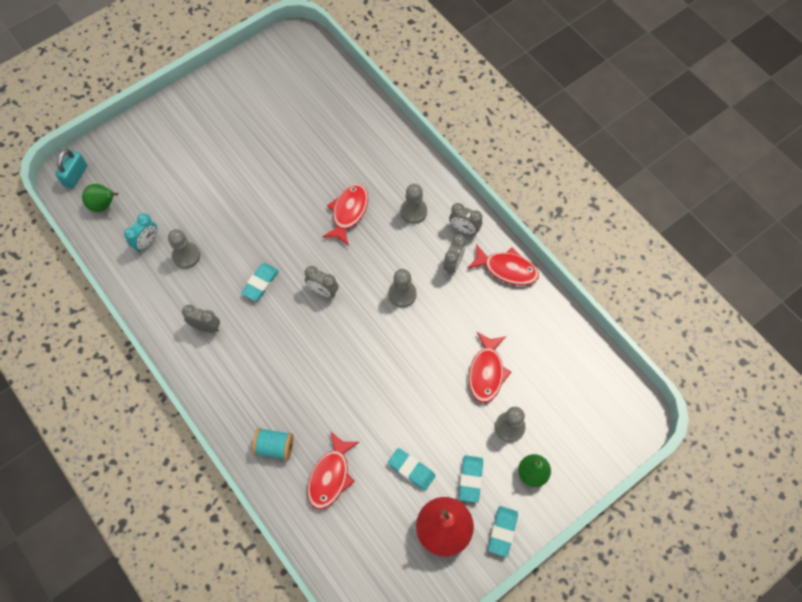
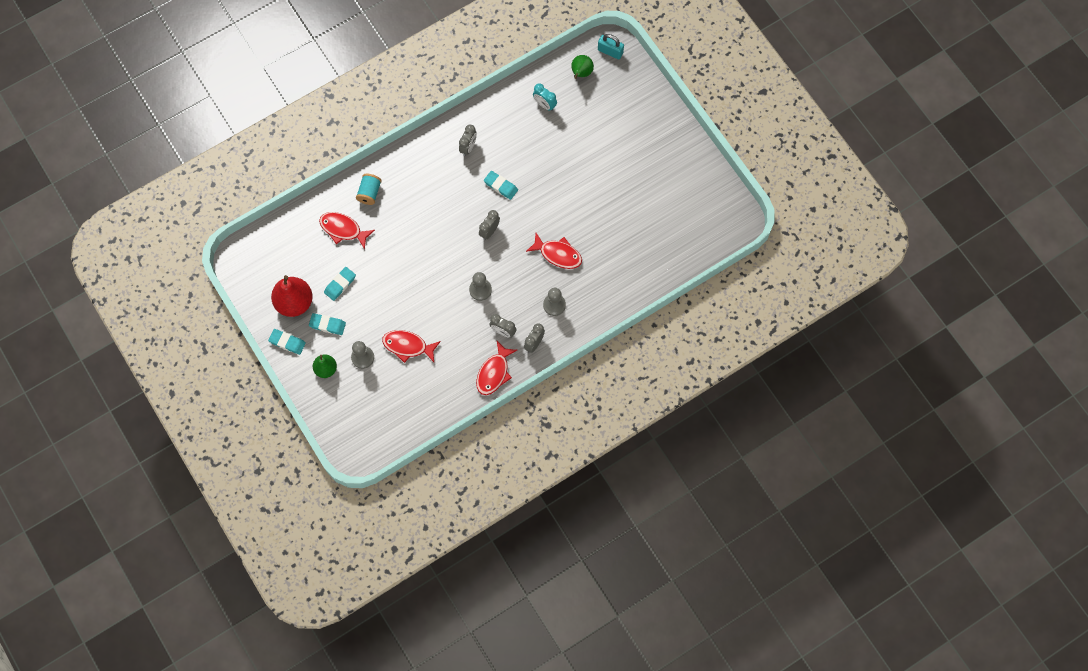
camera: 95 degrees right, 5 degrees up
(186, 256) = (530, 133): grey pawn -> none

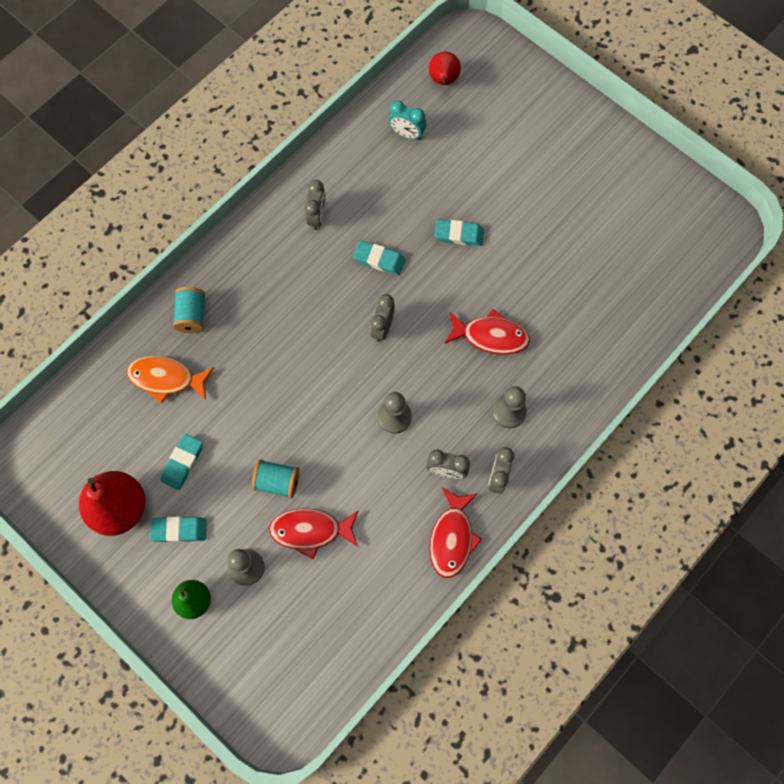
camera: 15 degrees left, 0 degrees up
(287, 342) = (123, 574): turquoise eraser -> turquoise eraser (459, 235)
(343, 229) = (166, 378): red fish -> orange fish
(395, 311) = (277, 482): none -> turquoise spool
(581, 73) = (443, 80): green pear -> red pear
(610, 51) = (473, 44): turquoise padlock -> none

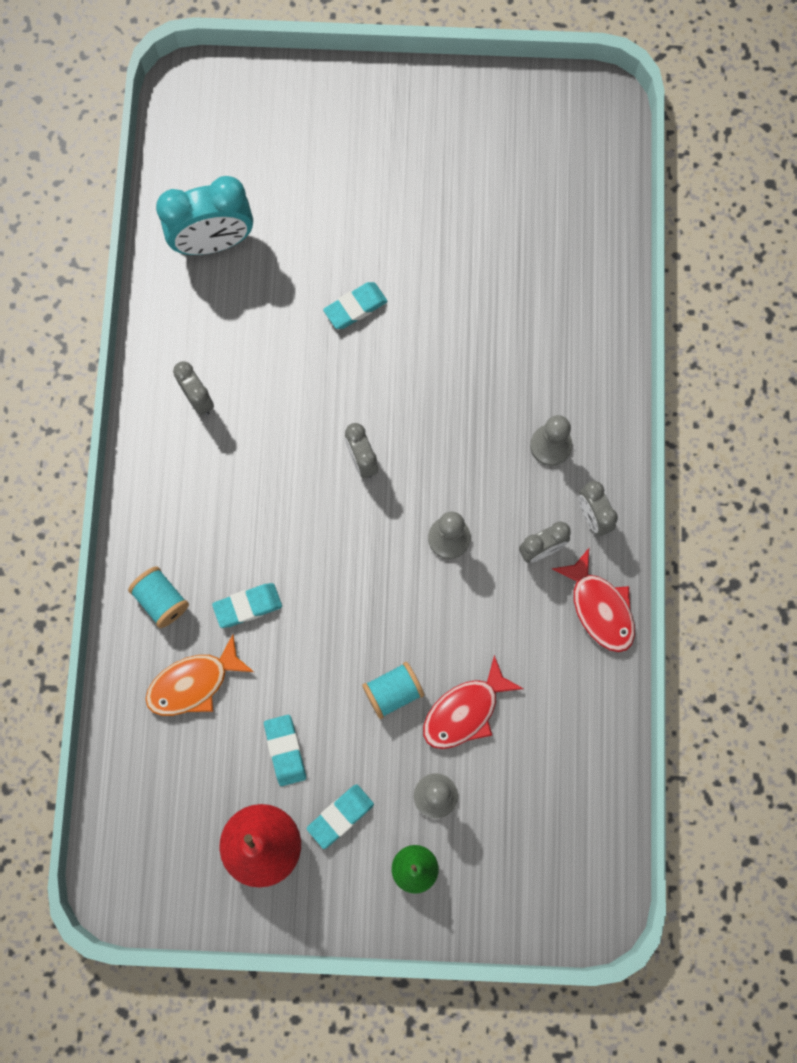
camera: 40 degrees left, 5 degrees up
(379, 260) = (299, 394): turquoise eraser -> turquoise eraser (248, 606)
(407, 134) = (213, 242): turquoise clock -> turquoise clock, size x1.83
(443, 80) = (202, 157): red pear -> none
(490, 336) = (472, 386): red fish -> none

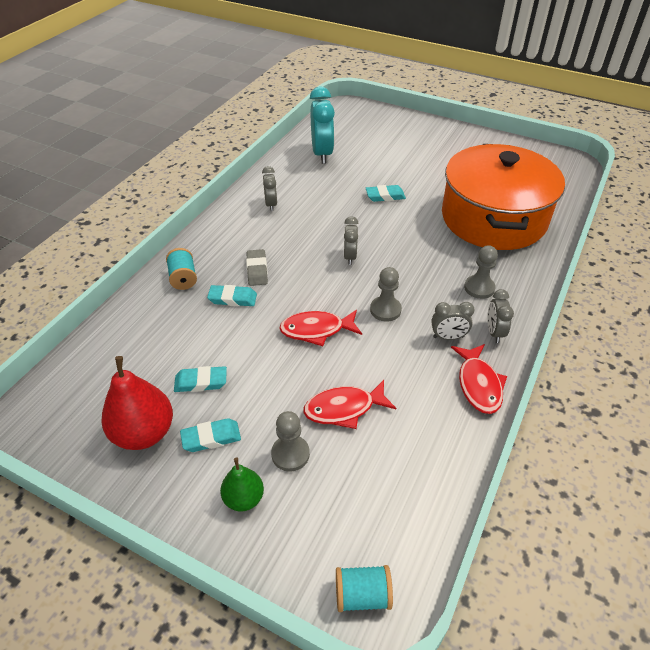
camera: 25 degrees right, 30 degrees down
(194, 683) = (170, 324): orange fish -> none
(213, 242) = (322, 154): turquoise clock -> turquoise clock turned 105 degrees counterclockwise
(251, 541) = (257, 270): none -> grey eraser
(285, 750) = (201, 382): turquoise eraser -> turquoise eraser turned 75 degrees clockwise
(380, 610) = (316, 330): none -> red fish
(393, 692) = (298, 377): turquoise spool -> turquoise spool (362, 595)
(526, 292) = (493, 218): none -> orange pot

